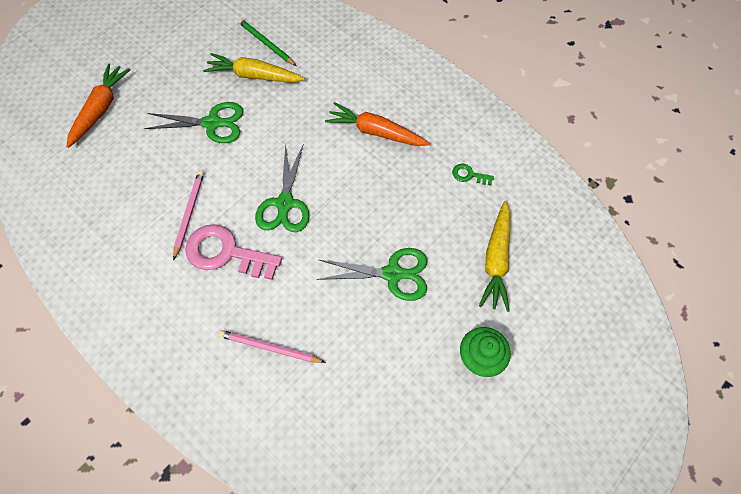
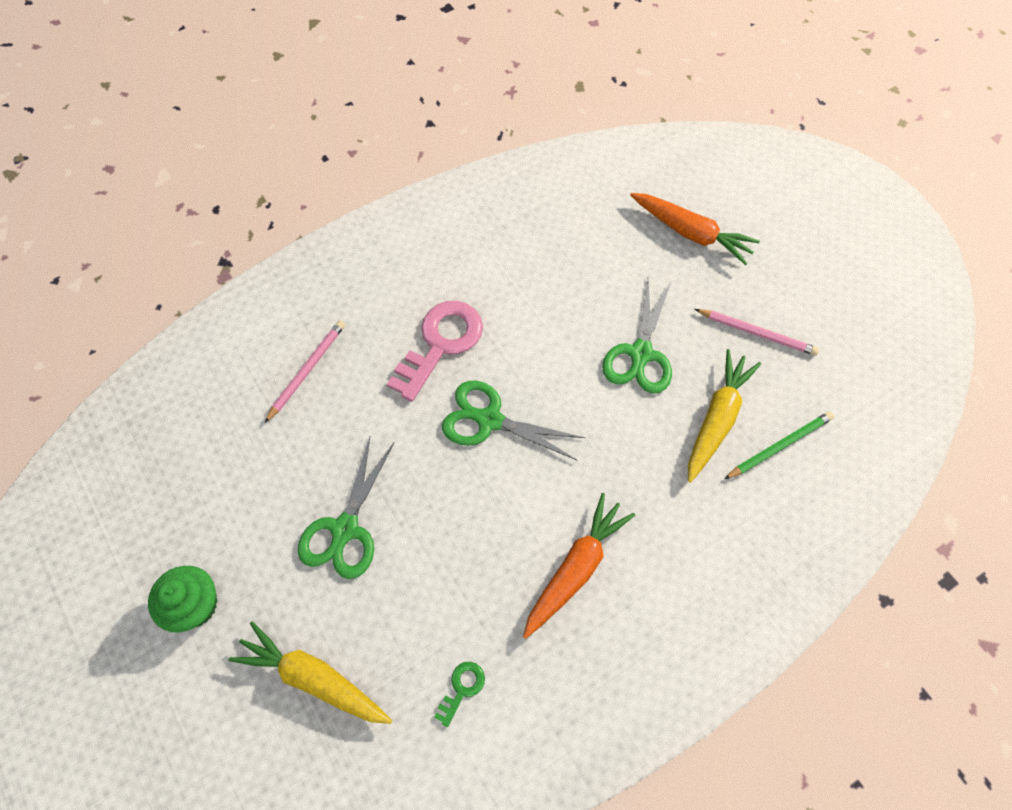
camera: 105 degrees right, 0 degrees up
(189, 213) = (507, 312): pink pencil -> pink pencil (757, 333)

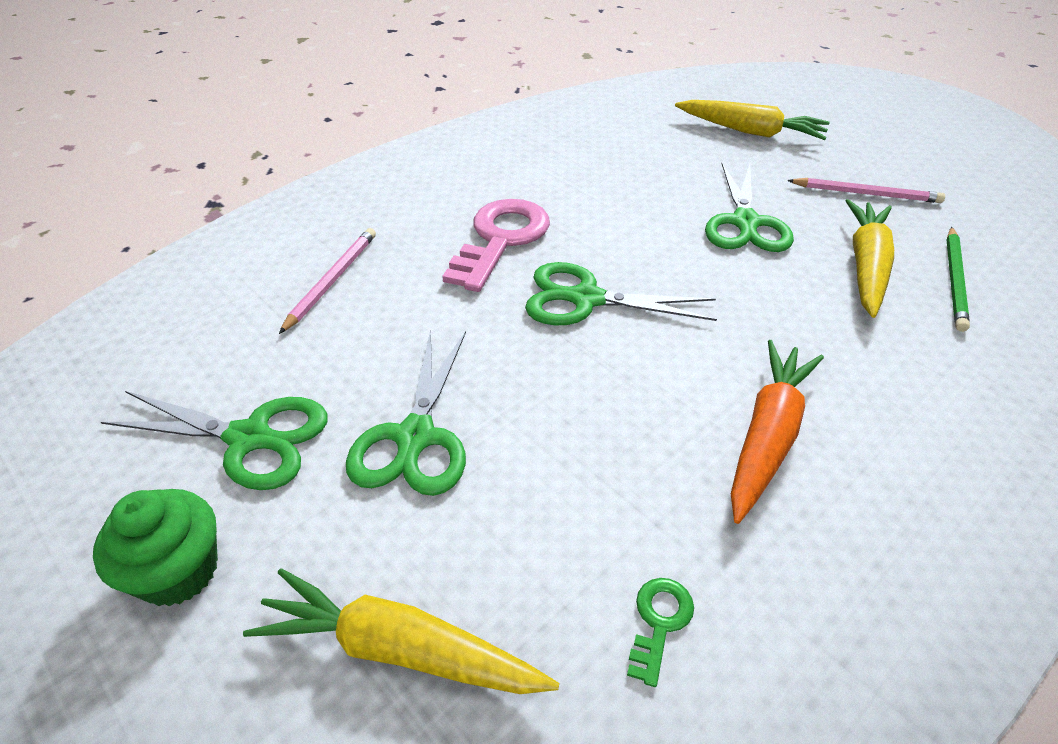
camera: 10 degrees left, 20 degrees down
(240, 511) = (249, 438): none -> green scissors
(691, 233) = (750, 131): orange carrot -> yellow carrot
(779, 446) = (955, 280): green pencil -> green pencil turned 150 degrees clockwise

